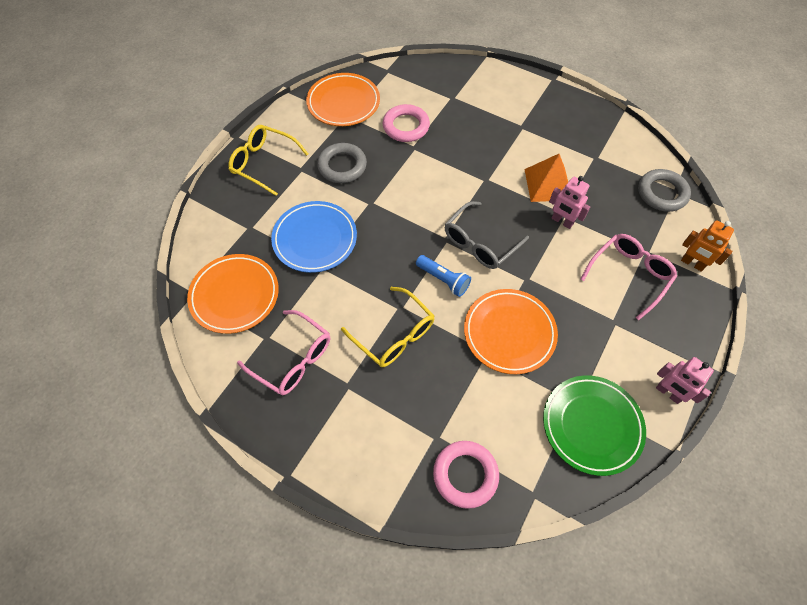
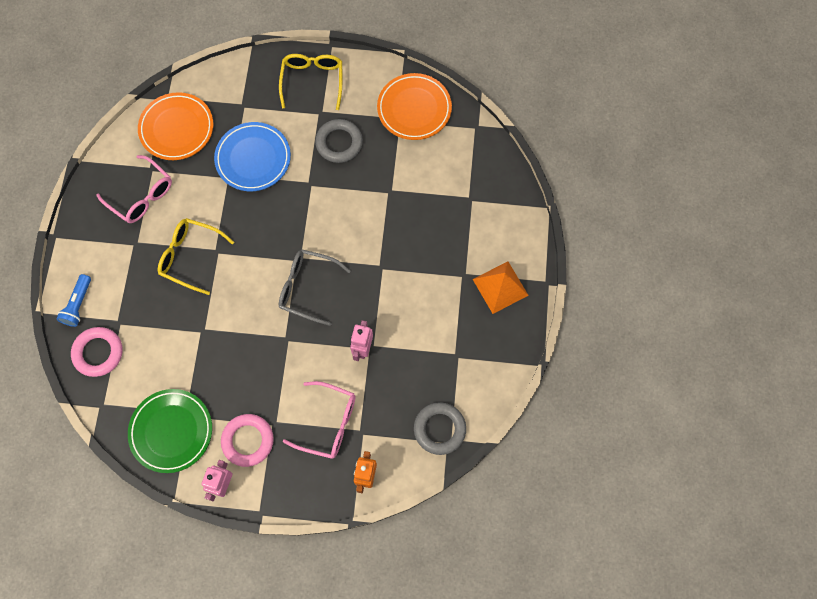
camera: 65 degrees right, 10 degrees up
(292, 359) = (141, 195): pink glasses -> pink glasses turned 60 degrees counterclockwise
(394, 334) = (191, 257): yellow glasses -> yellow glasses turned 90 degrees clockwise
(406, 126) = (412, 174): pink ring -> pink ring (248, 440)
(443, 280) = (257, 273): blue flashlight -> blue flashlight (78, 305)
(509, 333) = (228, 342): orange plate -> none
(548, 184) = (401, 322): orange pyramid -> orange pyramid (500, 287)

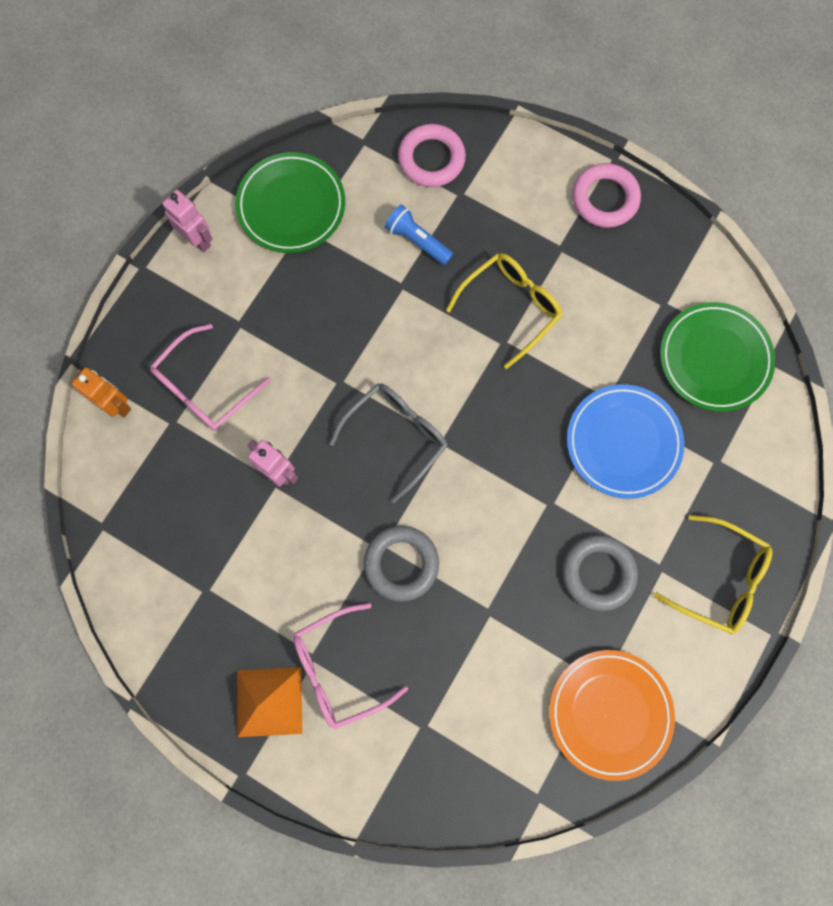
camera: 115 degrees right, 5 degrees up
(78, 305) = (506, 157): blue flashlight -> blue flashlight (417, 241)
(141, 195) = (628, 278): pink glasses -> pink glasses (339, 668)
(177, 128) = (714, 359): orange plate -> green plate
(248, 440) = (234, 286): pink ring -> pink ring (605, 199)
(439, 429) = (123, 521): grey ring -> grey ring (401, 564)

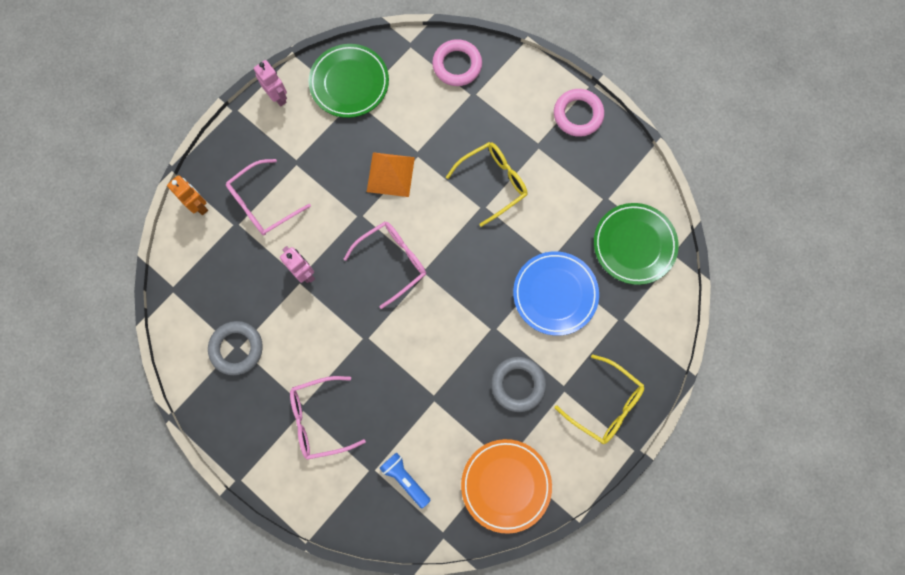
camera: 10 degrees right, 0 degrees up
(269, 701) = (266, 433): orange pyramid -> orange pyramid (390, 174)
(396, 437) = (392, 262): grey glasses -> pink glasses
(401, 564) = (378, 353): grey ring -> grey ring (237, 348)
(417, 241) = (435, 123): blue flashlight -> blue flashlight (405, 479)

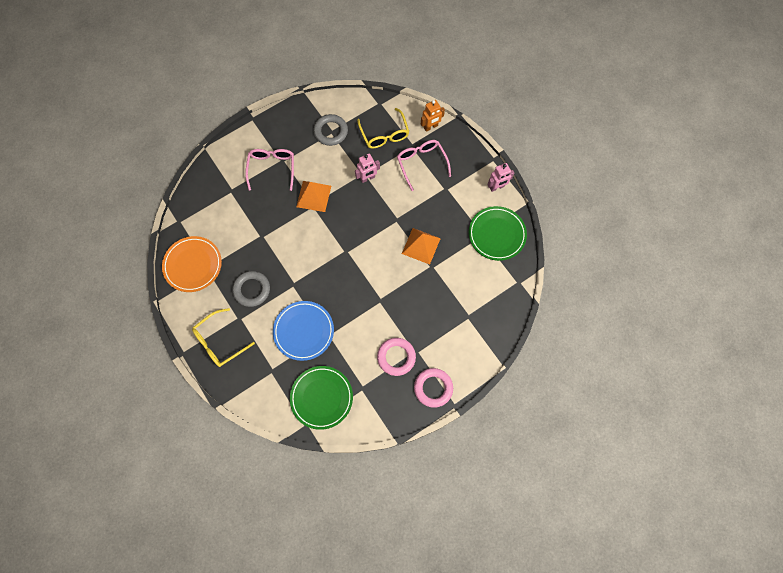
camera: 105 degrees right, 5 degrees down
(351, 341) = (314, 196): none -> orange pyramid
(392, 262) = (358, 232): pink glasses -> none
(405, 479) = (219, 208): blue flashlight -> none
(457, 65) = (494, 311): pink ring -> pink ring (396, 357)
(492, 183) = (396, 311): yellow glasses -> yellow glasses (384, 134)

